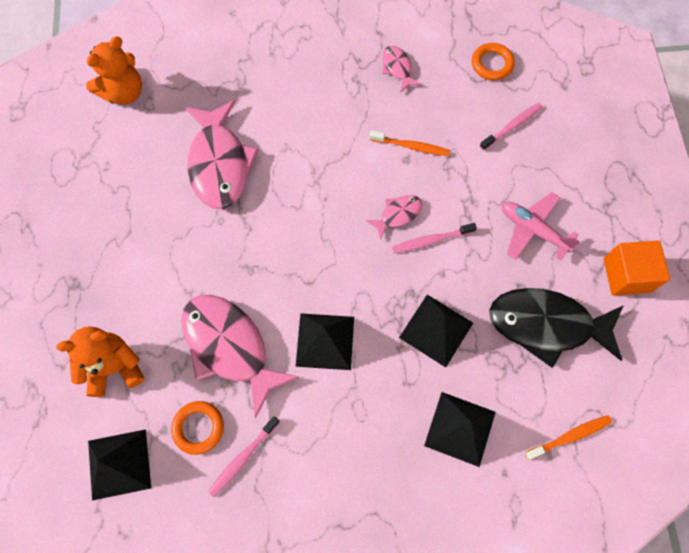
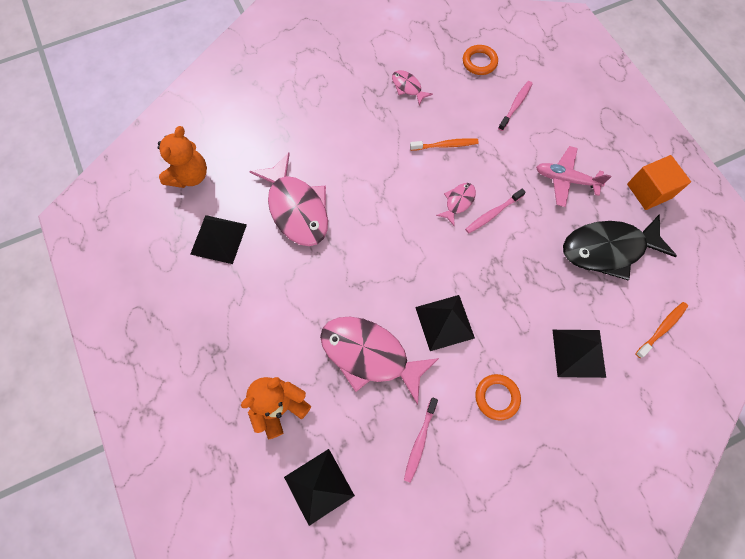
camera: 20 degrees left, 0 degrees up
(198, 428) = (372, 430): orange ring -> orange ring (497, 397)
(436, 330) = (527, 282): black pyramid -> black pyramid (218, 239)

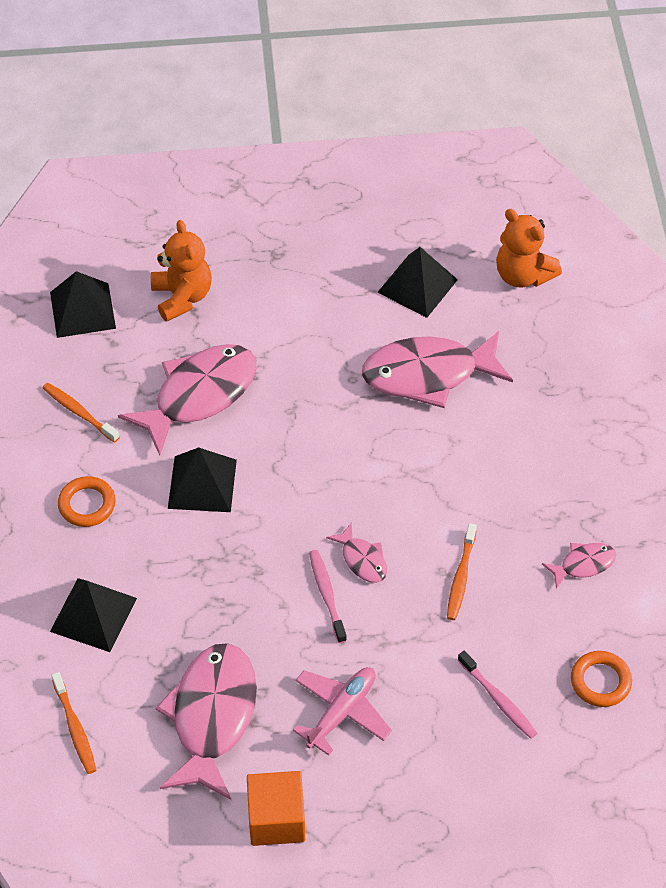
camera: 110 degrees right, 15 degrees down
(420, 441) = (79, 412): pink toothbrush -> orange toothbrush
(608, 249) = (212, 716): black fish -> pink fish

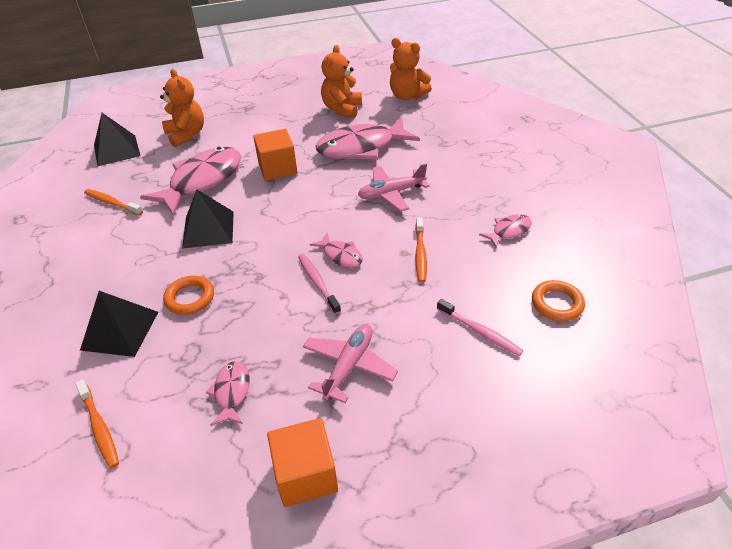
camera: 10 degrees left, 10 degrees down
(87, 504) = (116, 256): orange ring -> orange ring (190, 298)
(212, 716) = (231, 392): pink fish -> pink fish, size x0.47
(304, 392) = (277, 168): none -> orange cube
(417, 286) = (342, 109): black pyramid -> orange teddy bear
(449, 470) = (391, 193): none -> pink plane

